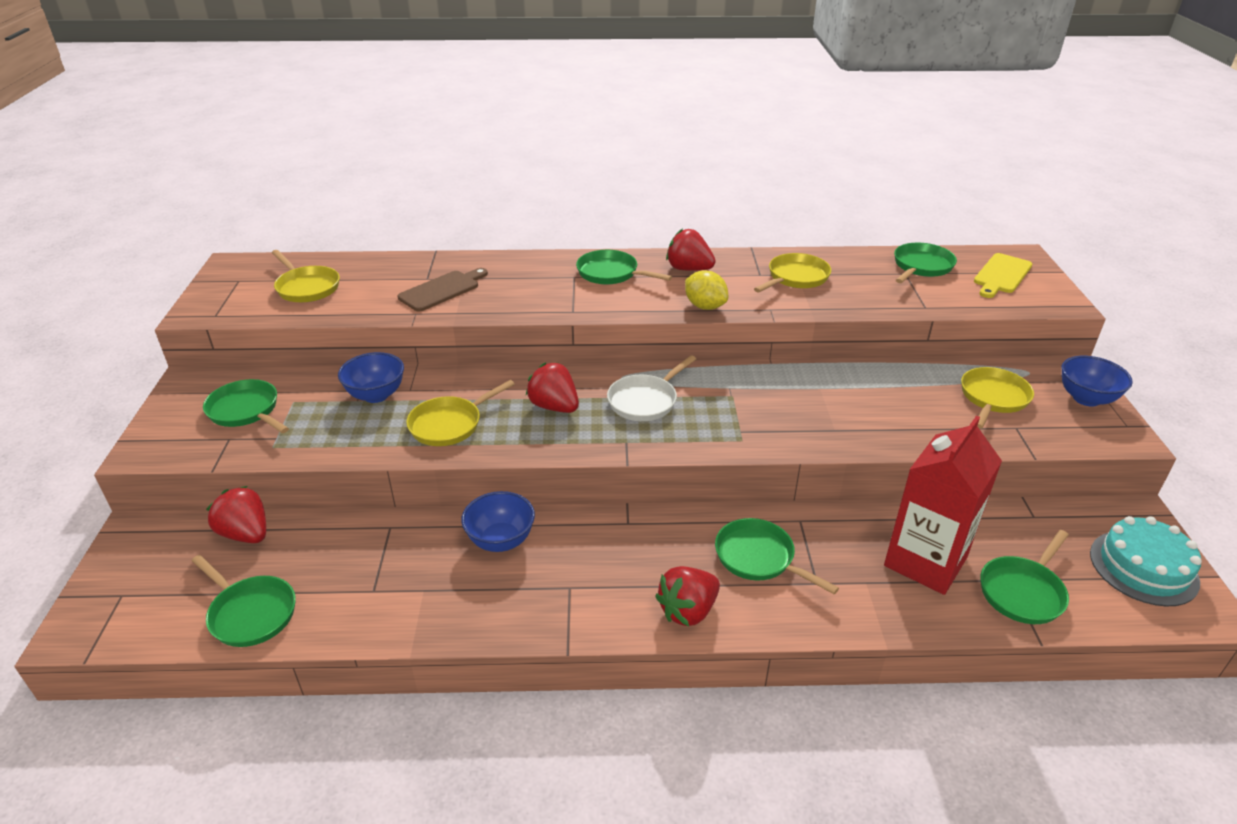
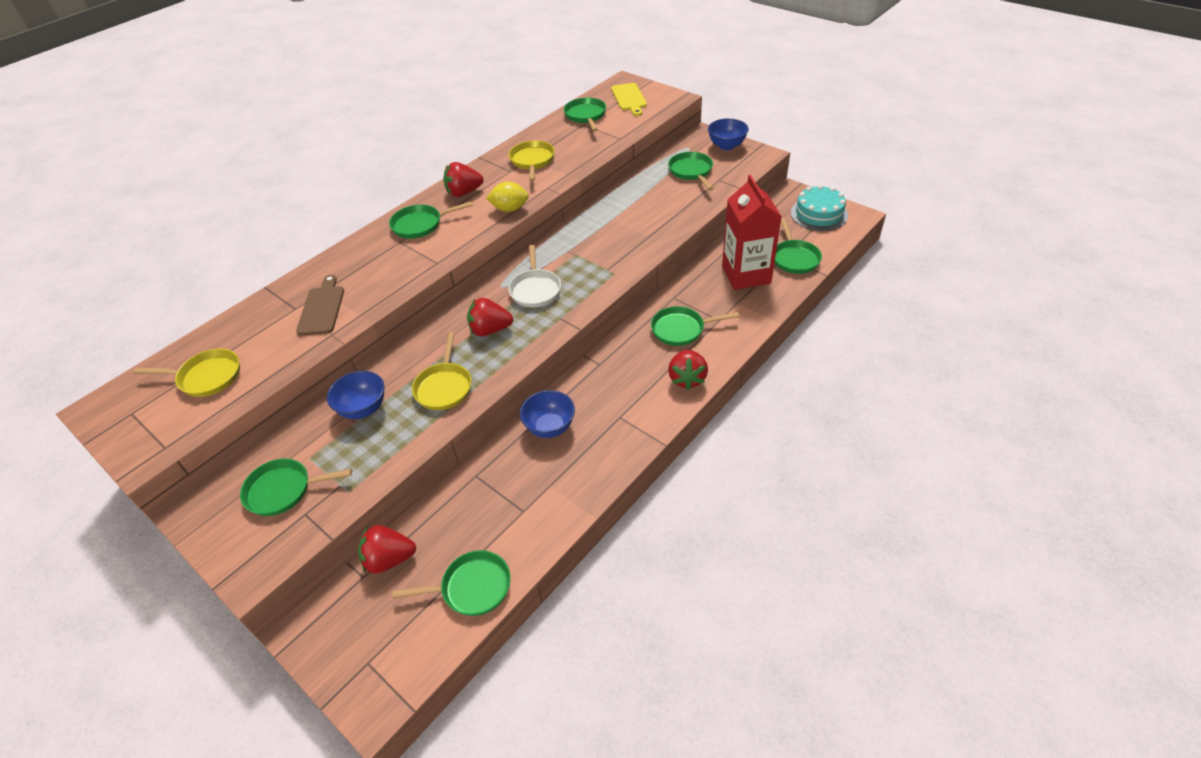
camera: 45 degrees left, 10 degrees up
(993, 398) = (691, 171): yellow pan -> green pan

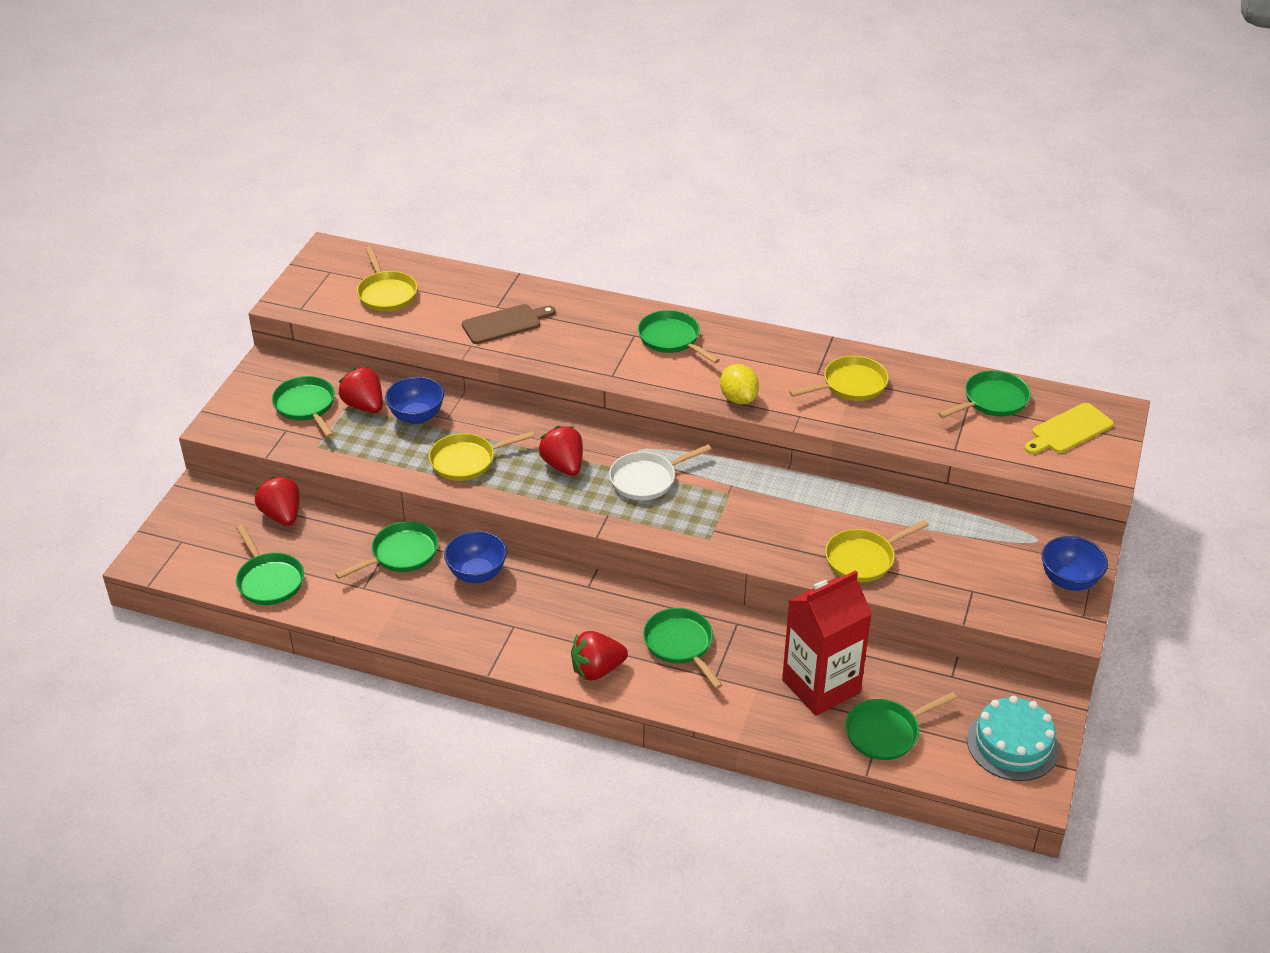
camera: 65 degrees right, 5 degrees down
(464, 192) = (750, 350): red strawberry -> red strawberry (364, 406)
(670, 212) = (863, 559): none -> yellow pan
(691, 171) = (975, 557): green pan -> green pan (401, 554)

